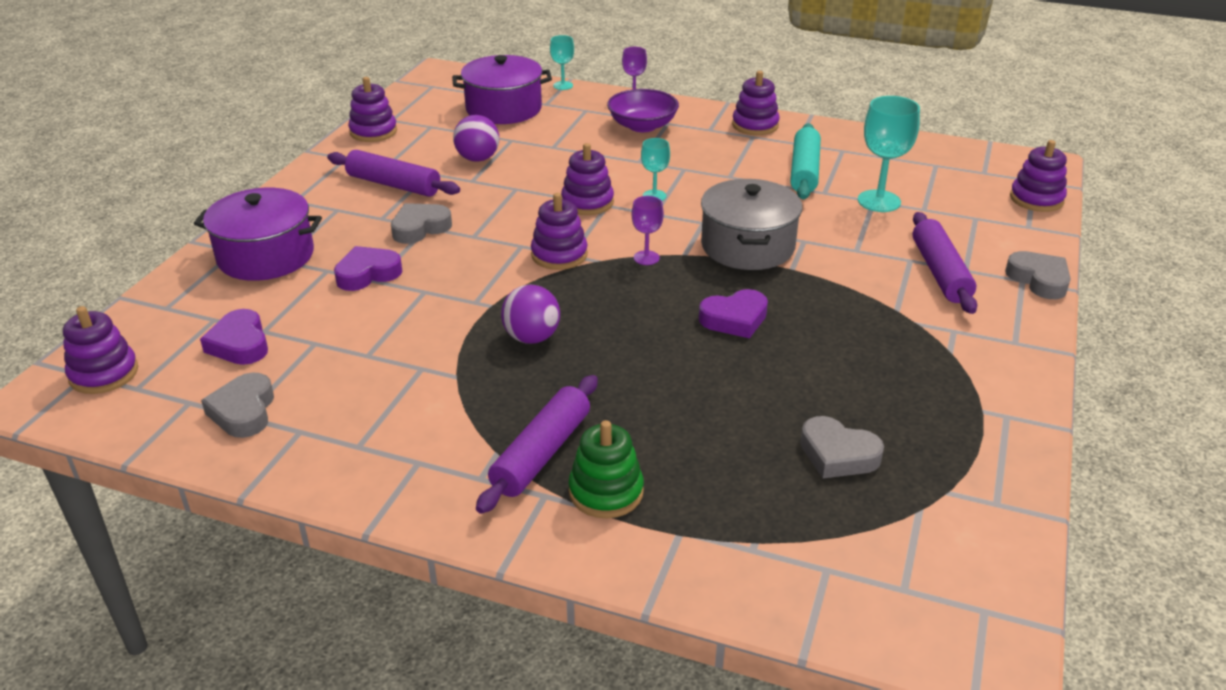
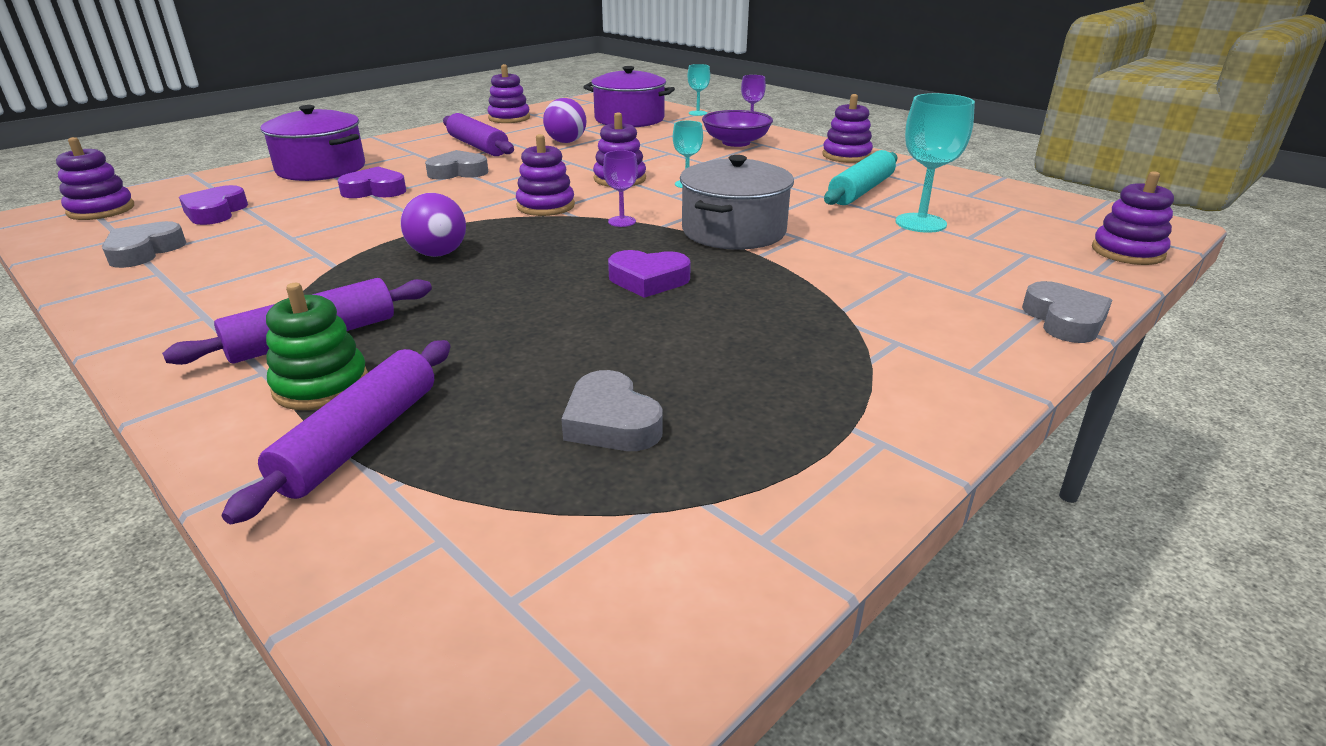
camera: 25 degrees right, 5 degrees down
(940, 272) = (933, 289): purple rolling pin -> purple rolling pin (359, 439)

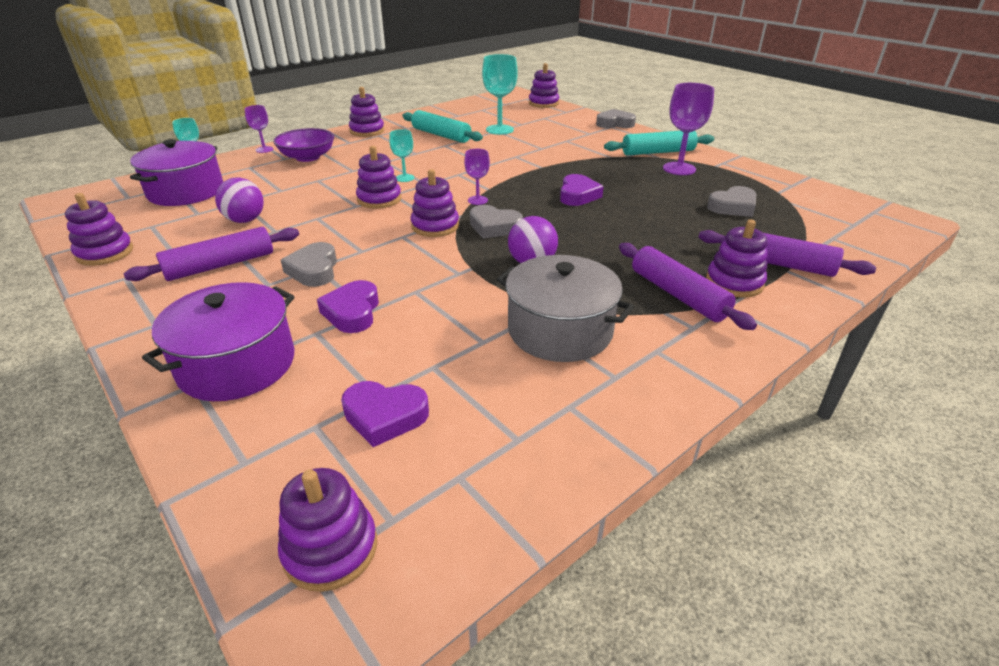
camera: 85 degrees left, 5 degrees up
(144, 251) = (509, 437): grey heart -> grey heart (494, 227)
(321, 385) = (734, 282): green stacking toy -> purple stacking toy
(733, 231) = (502, 170): grey pot -> grey pot (560, 330)
(809, 378) = (679, 169): none -> purple goblet
(901, 360) = (658, 152): none -> turquoise rolling pin

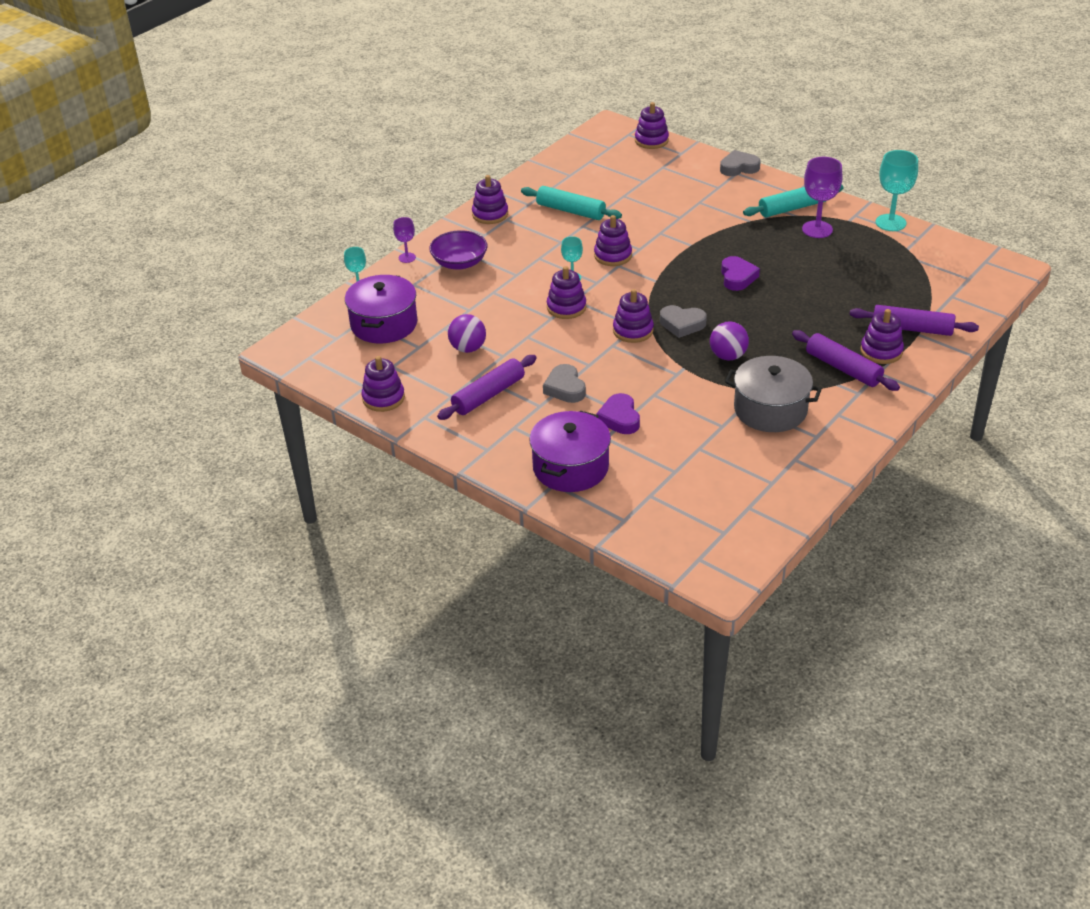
camera: 10 degrees left, 5 degrees up
(330, 548) = (701, 549): purple stacking toy -> purple stacking toy (613, 255)
(385, 416) = (687, 483): purple heart -> none
(477, 200) = (653, 296): purple goblet -> none
(499, 130) = (625, 194): turquoise goblet -> turquoise goblet (890, 223)
(733, 207) = (871, 272): grey heart -> none

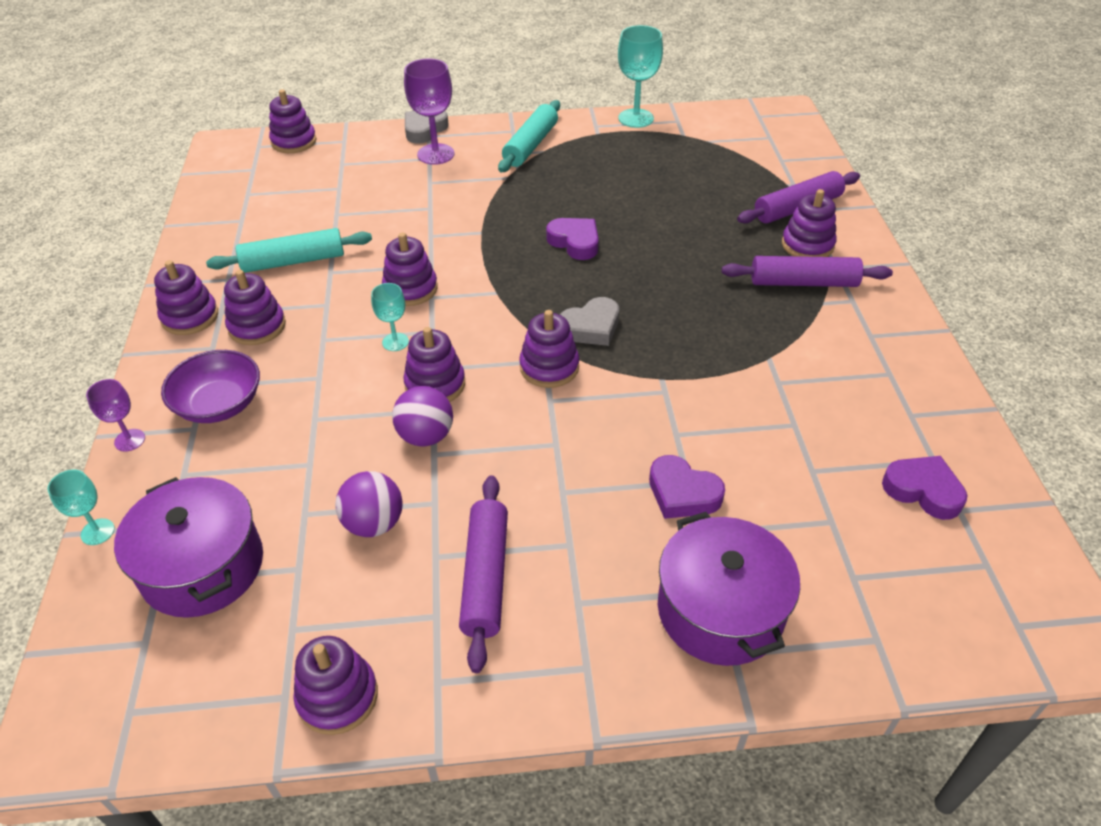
camera: 45 degrees left, 5 degrees up
(515, 235) = (257, 326): none -> purple stacking toy
(565, 388) = (569, 496): grey heart -> none
(728, 356) = (685, 336): purple ball -> purple ball (426, 436)
(743, 489) = (923, 490): none -> purple heart
(770, 409) = (809, 372): grey pot -> none
(817, 229) = (582, 155): purple goblet -> purple goblet (435, 154)

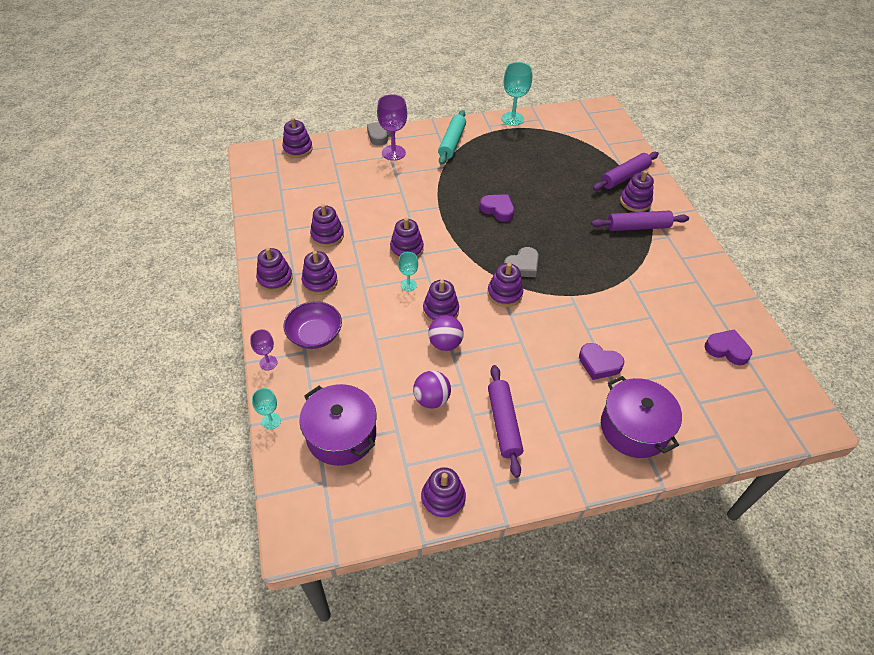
camera: 10 degrees left, 5 degrees up
(293, 261) = (327, 236): turquoise rolling pin -> purple stacking toy

